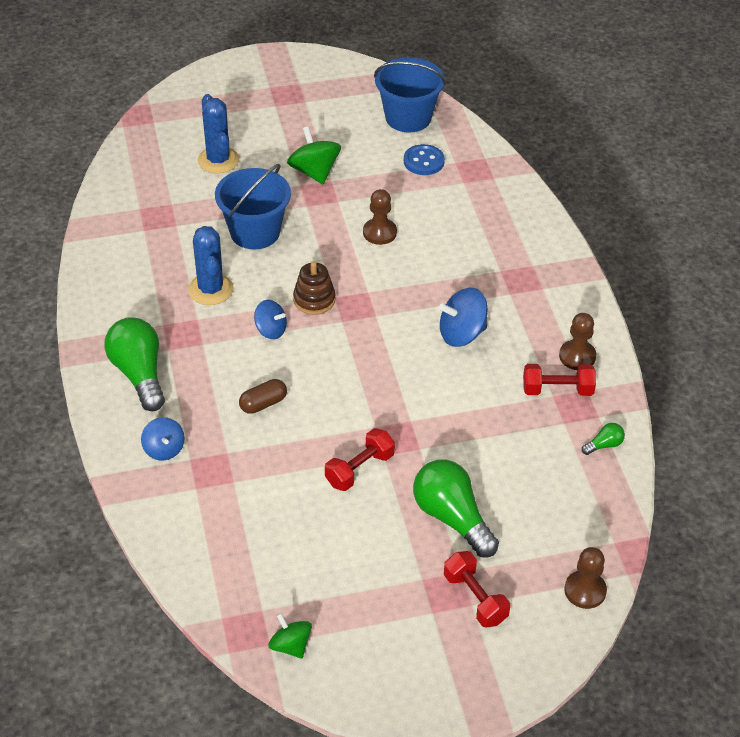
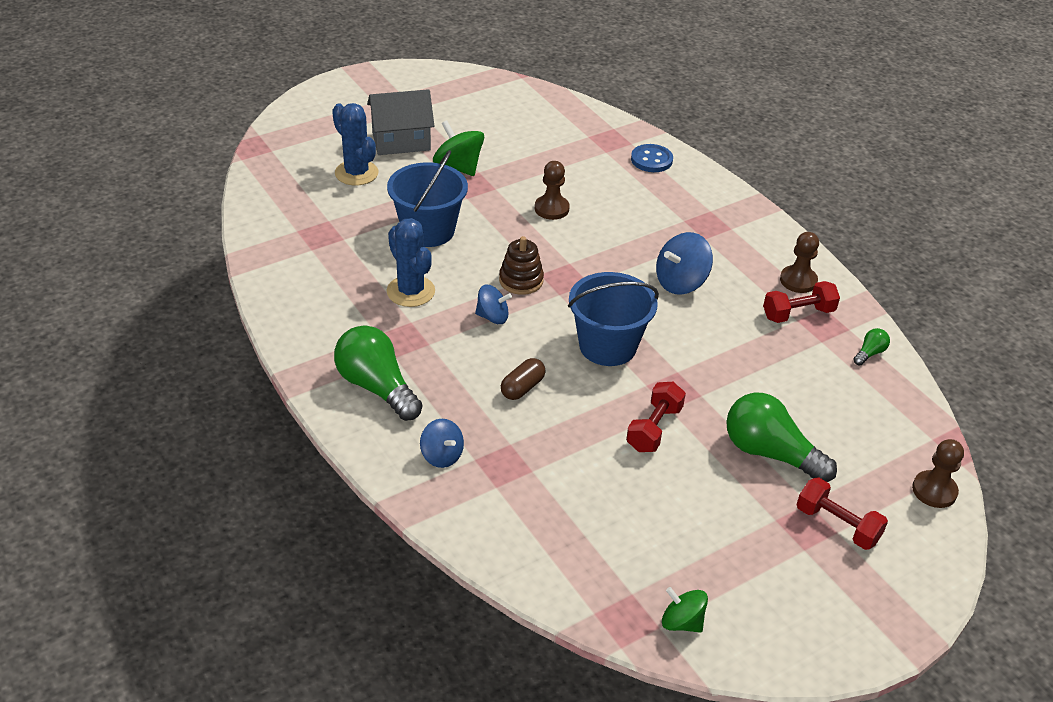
camera: 20 degrees left, 5 degrees down
(274, 135) = (401, 141): none -> grey house
(408, 117) = (523, 106): blue bucket -> blue bucket (607, 346)
(423, 161) = (558, 140): blue button -> blue button (651, 160)

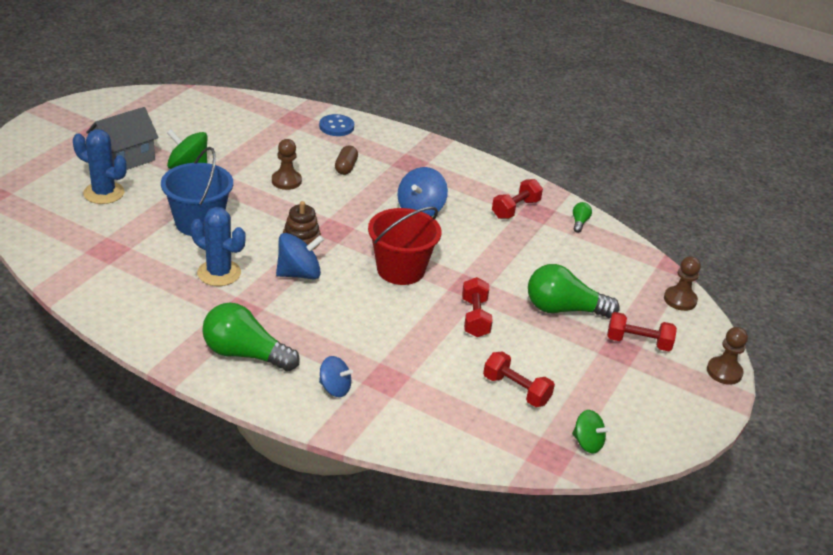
camera: 30 degrees left, 5 degrees down
(492, 317) = (299, 274): blue spinning top -> blue spinning top, size x1.54
(522, 388) = (359, 319): brown capsule -> brown capsule (346, 167)
(607, 346) = (400, 270): blue bucket -> red bucket
(641, 529) = (516, 390): none -> red dumbbell
(682, 622) = (587, 443): green spinning top -> green spinning top turned 150 degrees counterclockwise
(798, 281) = (499, 186): brown pawn -> brown pawn (724, 372)

